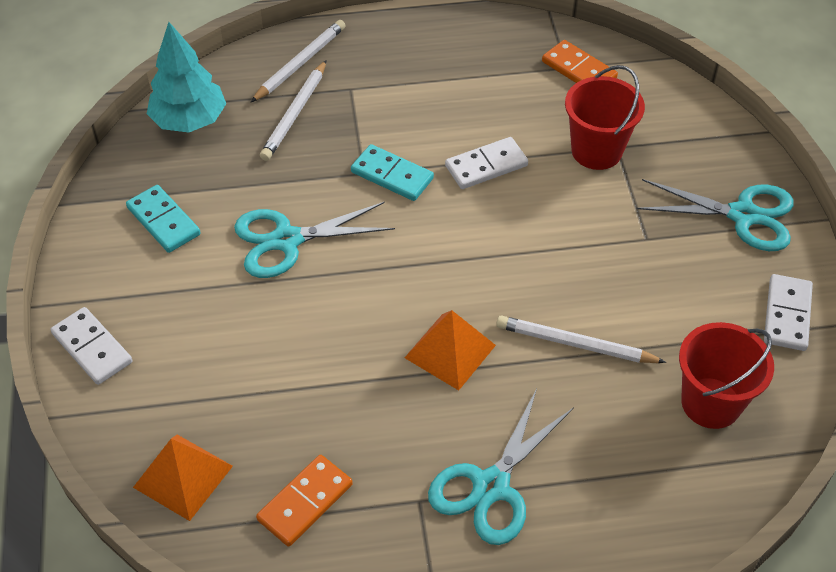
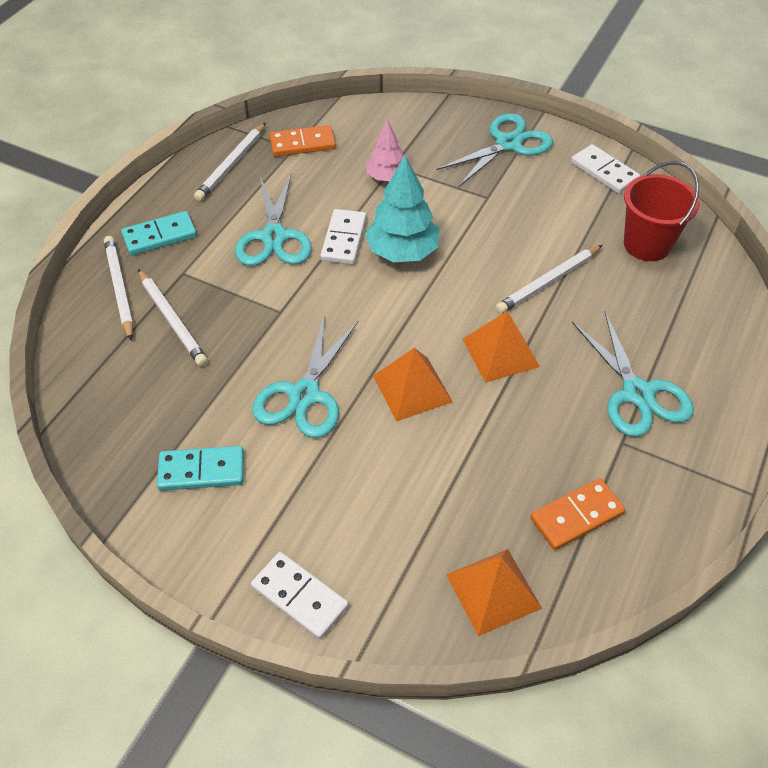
camera: 55 degrees left, 0 degrees up
(92, 348) = (299, 597): white domino -> white domino turned 45 degrees clockwise
(189, 120) = (102, 394): turquoise tree -> turquoise tree (402, 252)
(305, 502) = (576, 516): orange domino -> orange domino turned 75 degrees clockwise
(353, 308) = (412, 388): none -> orange pyramid
(392, 175) = (300, 296): turquoise domino -> turquoise domino (160, 236)
(444, 119) = (273, 237): none -> turquoise scissors
(503, 41) = (231, 165): none -> white pencil
(596, 151) = (387, 177): red bucket -> pink tree

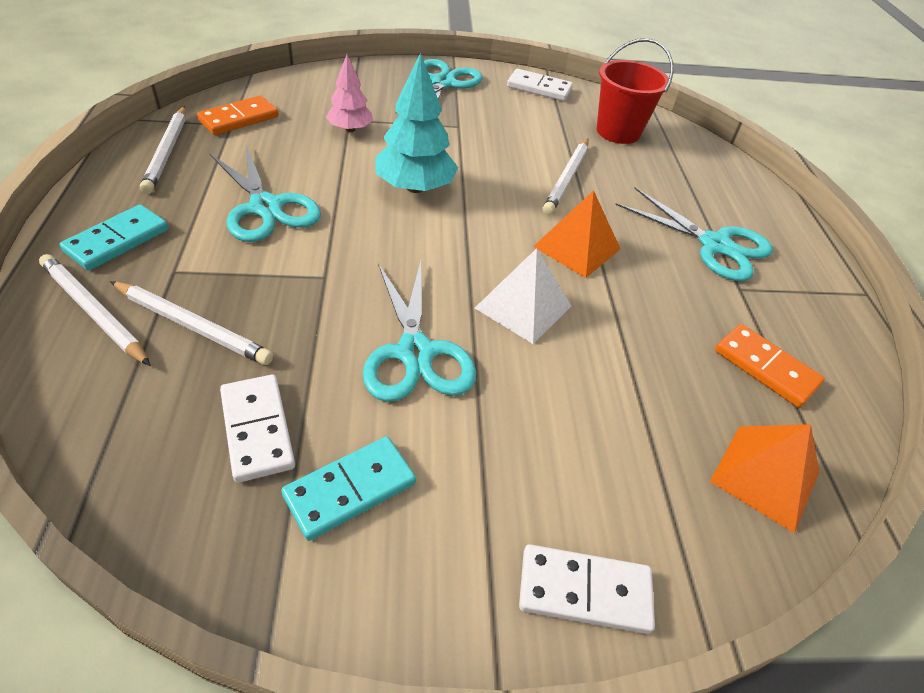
camera: 35 degrees left, 5 degrees down
(344, 239) = (346, 191): white domino -> white domino (257, 429)
(412, 388) = (523, 306): orange pyramid -> white pyramid
(576, 516) = (765, 368): orange domino -> orange domino turned 75 degrees counterclockwise

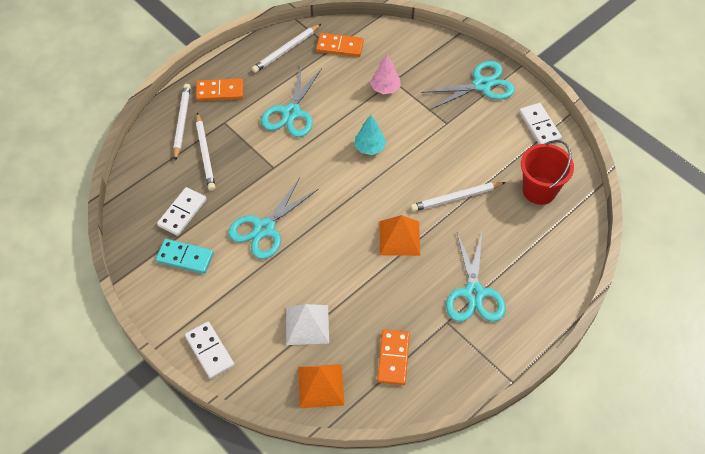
camera: 55 degrees right, 10 degrees up
(117, 240) = (220, 91): turquoise domino -> orange domino
(415, 187) = (369, 147): turquoise tree -> turquoise tree, size x0.62
(523, 306) = (332, 245): white pyramid -> white pyramid (307, 324)

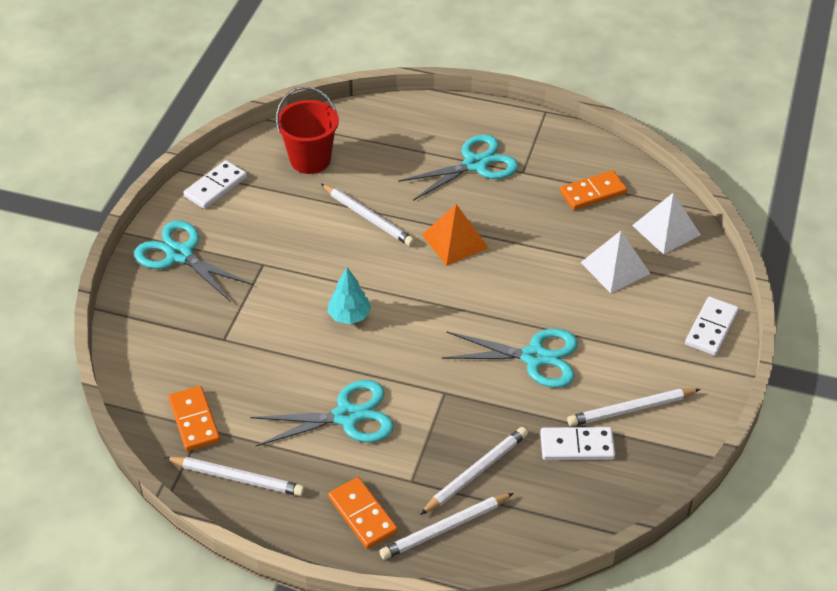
camera: 120 degrees left, 10 degrees down
(185, 257) = (630, 409): turquoise domino -> white pencil
(321, 385) = (666, 230): orange pyramid -> white pyramid
(385, 88) = (242, 341): pink tree -> none

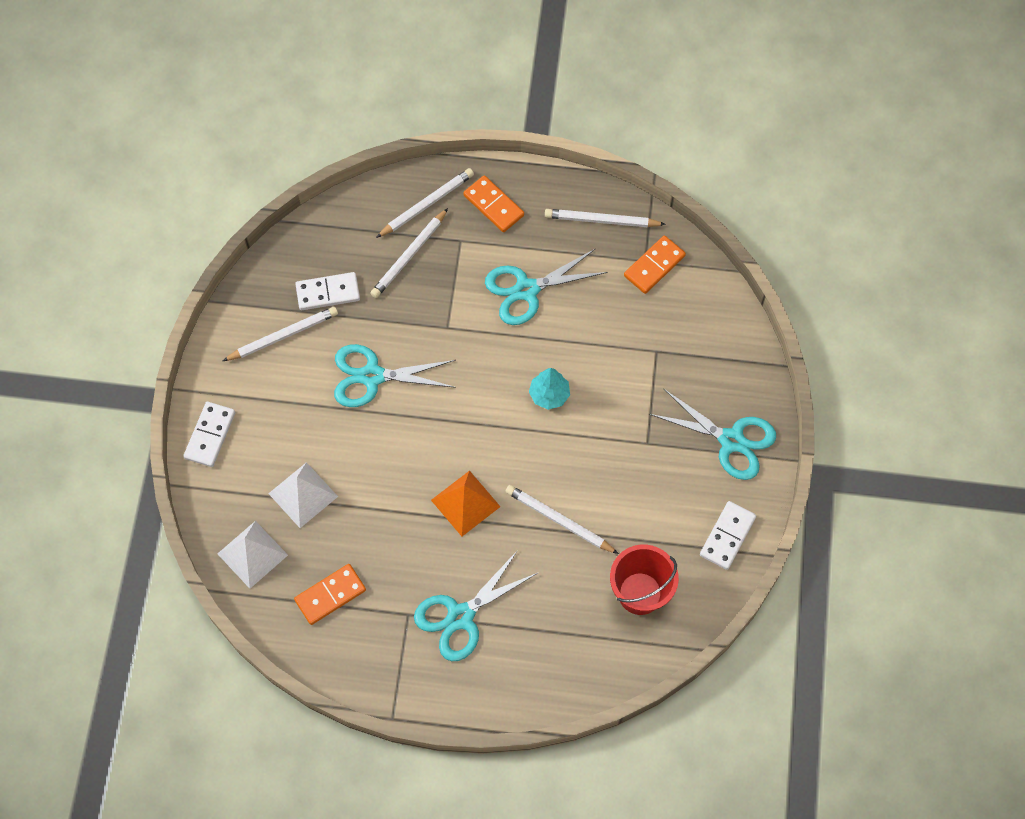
camera: 170 degrees right, 20 degrees up
(194, 420) = (654, 266): orange domino -> orange domino turned 75 degrees clockwise

